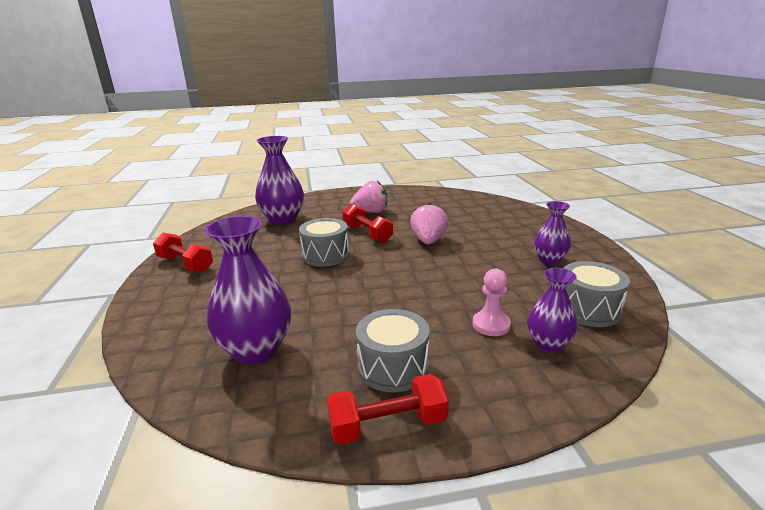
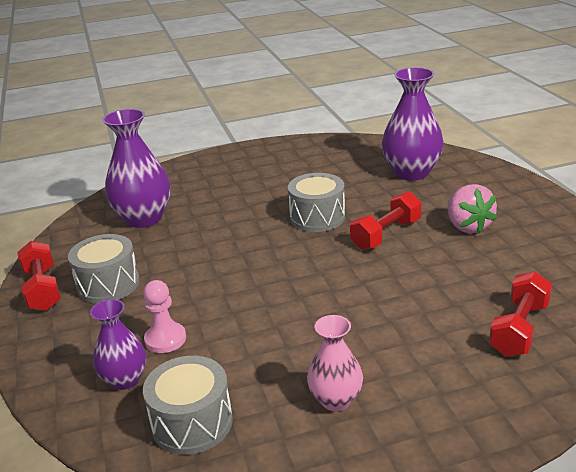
camera: 85 degrees right, 5 degrees up
(185, 264) = (284, 153): red dumbbell -> red dumbbell (519, 329)
(428, 241) = (377, 283): pink strawberry -> none
(549, 260) = (336, 400): purple vase -> pink vase

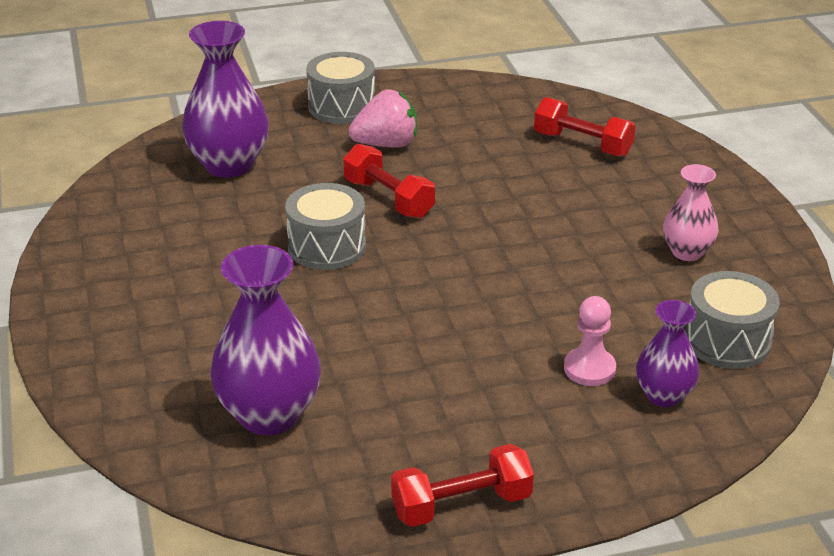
camera: 90 degrees left, 5 degrees up
(108, 284) = (460, 433): grey drum -> grey drum (341, 106)

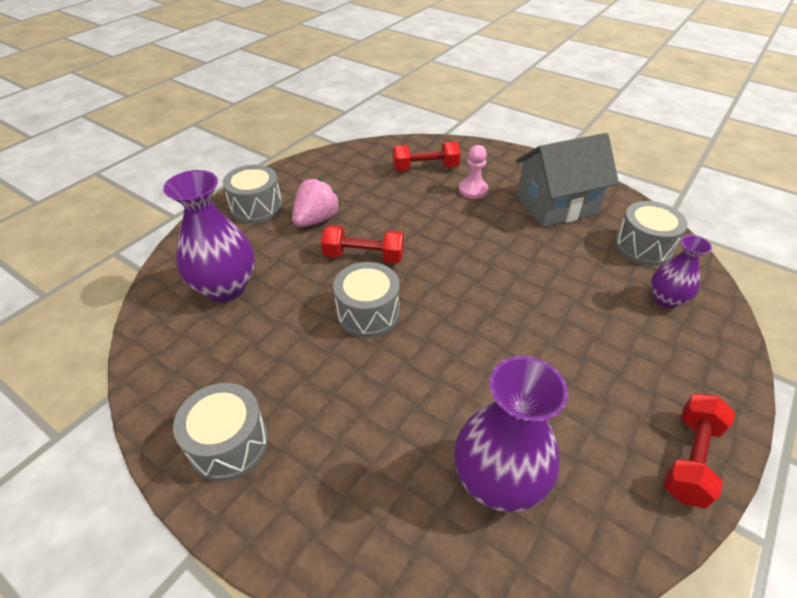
camera: 40 degrees left, 10 degrees up
(102, 276) = (229, 444): none -> grey drum
(589, 369) = (613, 306): pink pawn -> pink pawn (473, 190)
(687, 252) = (556, 205): pink vase -> grey house

